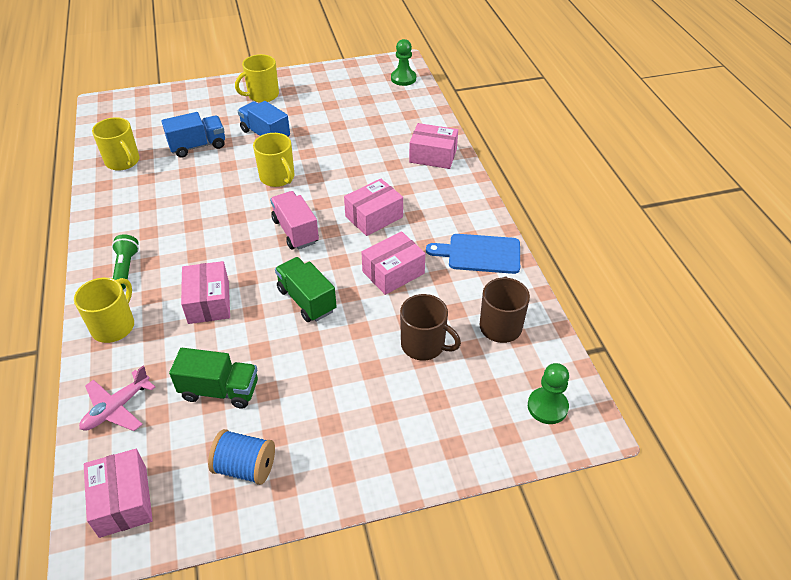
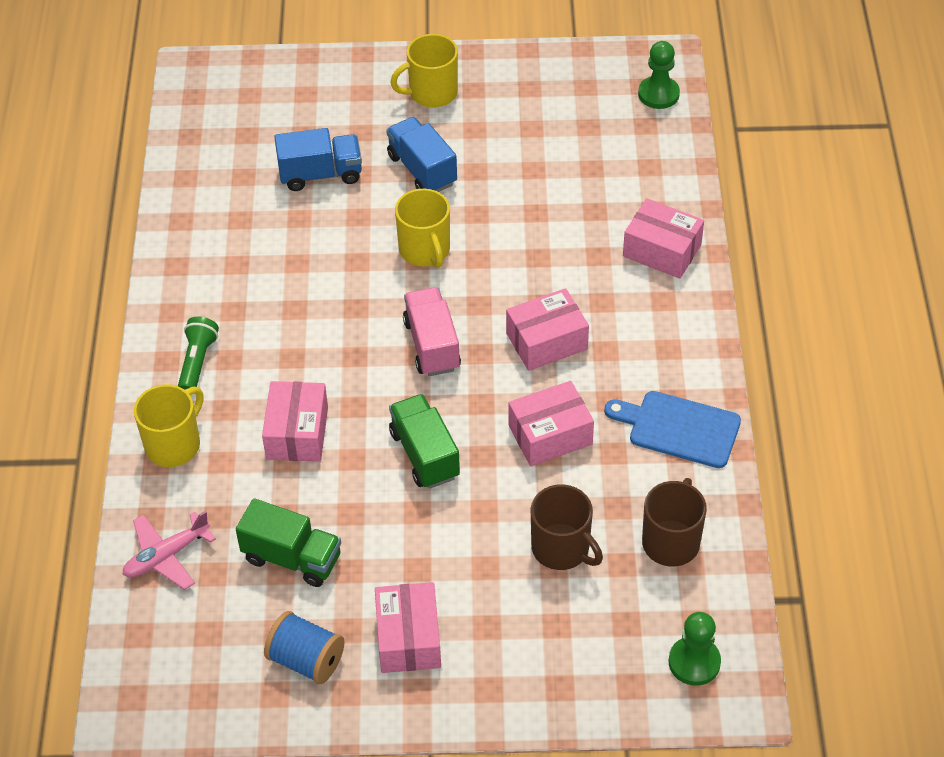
camera: 15 degrees right, 5 degrees up
(123, 161) = (211, 184): yellow mug -> none
(123, 501) = (162, 670): pink box -> pink box (408, 638)

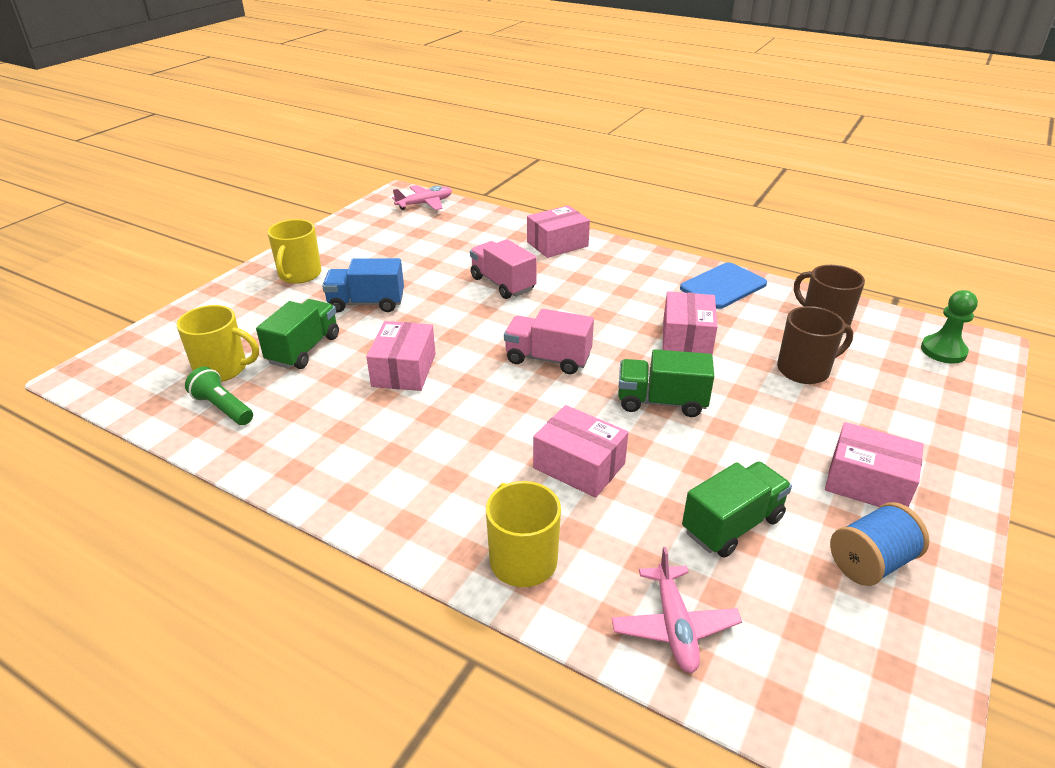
camera: 60 degrees left, 15 degrees down
(197, 362) = (431, 501): green flashlight -> green flashlight (223, 408)
(320, 174) = (304, 349): blue truck -> green truck
(425, 250) = (447, 329): yellow mug -> yellow mug (222, 369)
(538, 248) = (502, 284): none -> pink truck
(546, 341) = (594, 309): pink box -> pink box (404, 370)
(658, 94) = (425, 204): green pawn -> pink plane

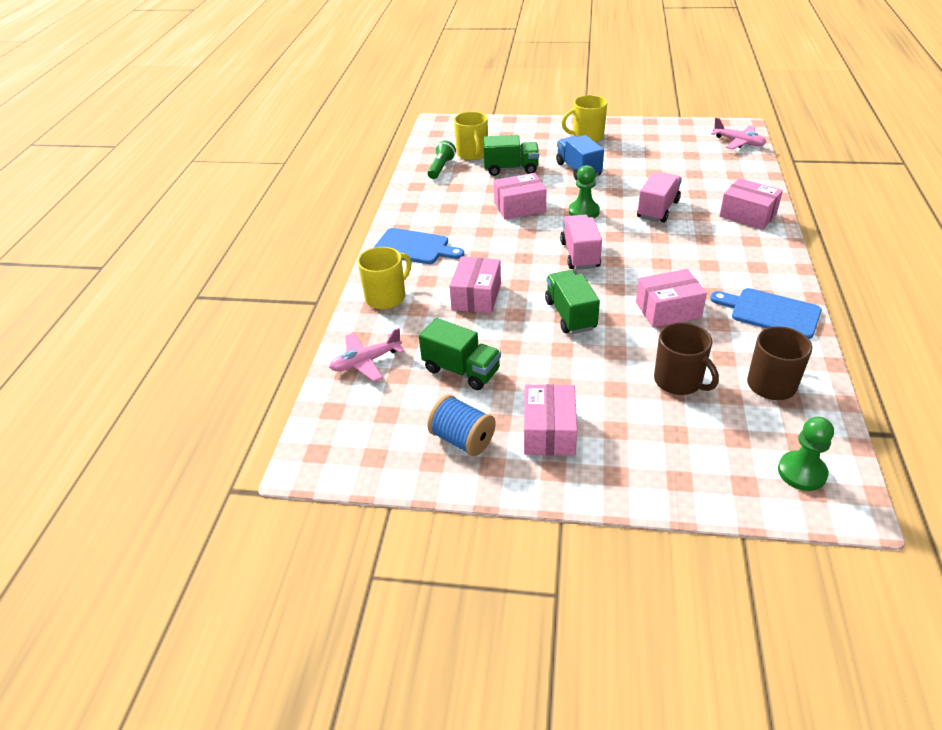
camera: 70 degrees right, 5 degrees up
(414, 494) = (414, 247): none -> blue cutting board
(461, 328) = (584, 211): none -> green pawn

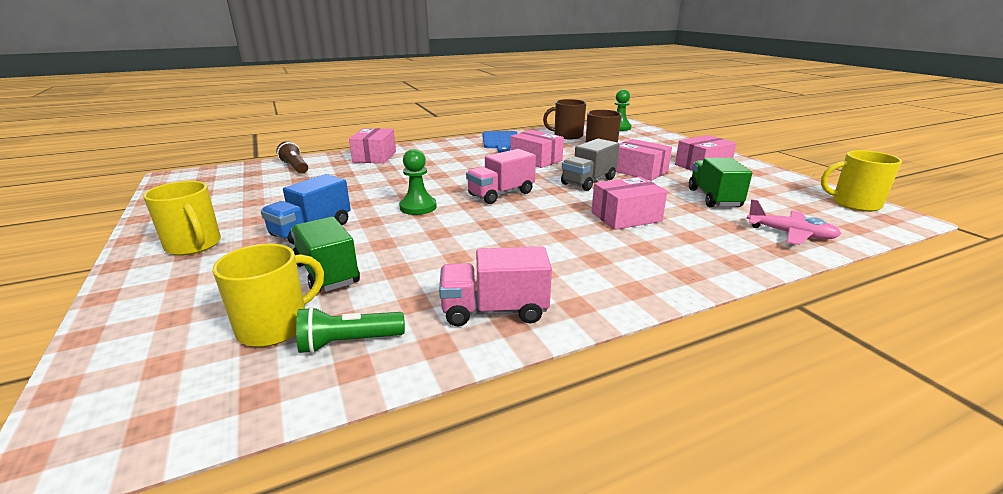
camera: 125 degrees left, 15 degrees down
(386, 297) = (707, 258): yellow mug -> yellow mug (854, 204)
(414, 247) = (602, 276): blue cutting board -> none
(462, 440) = (761, 182): blue spool -> none
(519, 207) = (436, 240): pink box -> pink box (639, 171)
(570, 315) = (588, 181): green truck -> grey truck
(657, 209) = (388, 182): pink truck -> pink truck (494, 311)
(735, 174) = (295, 167): none -> brown flashlight
(738, 142) = (217, 173): pink plane -> none

